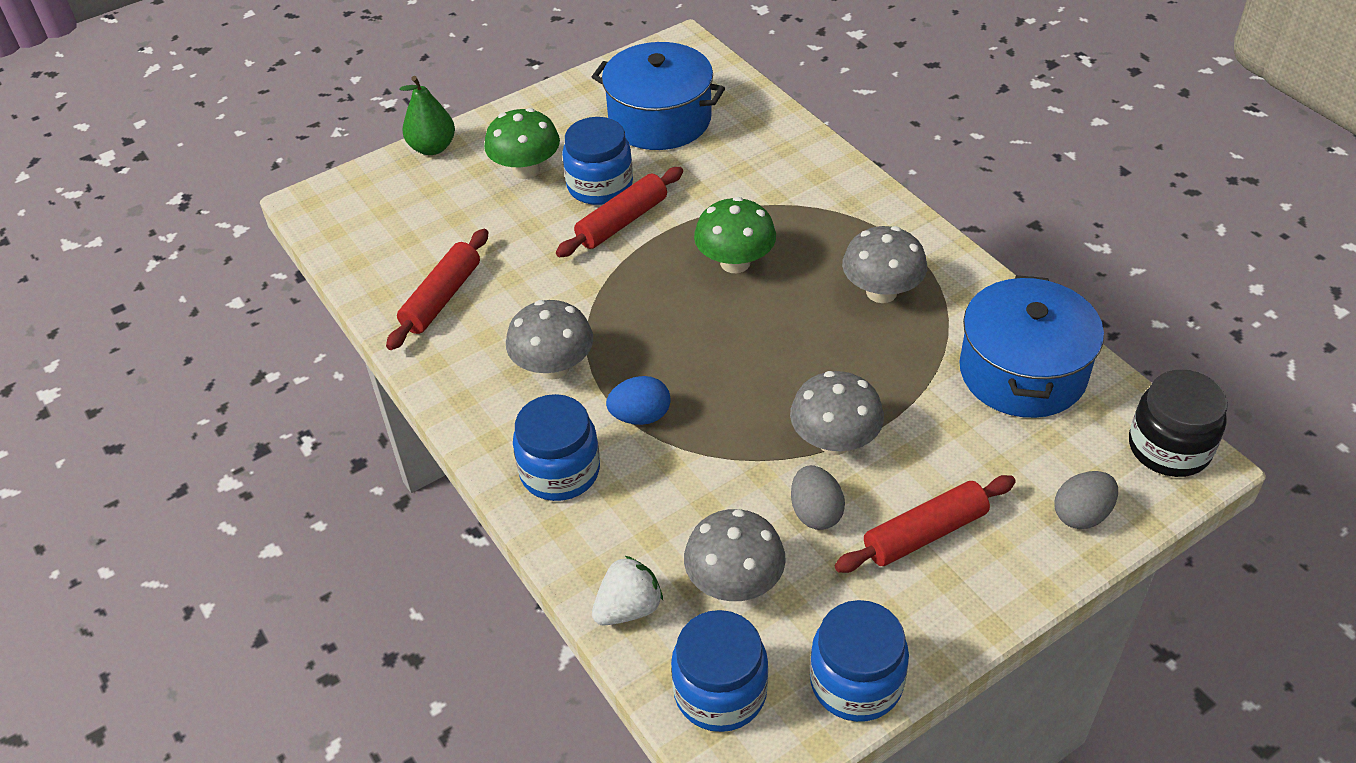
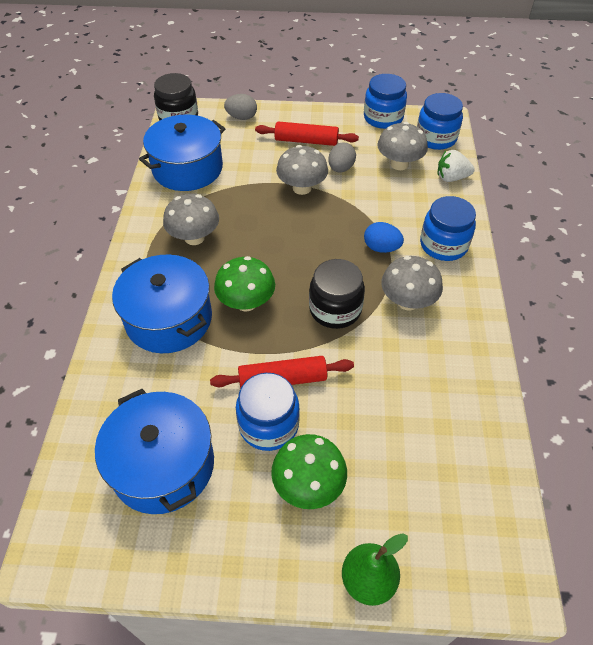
camera: 145 degrees left, 5 degrees up
(441, 298) = (449, 396): red rolling pin -> none
(631, 311) = (335, 309): none -> black jar
(794, 205) = (169, 319): none -> blue pot

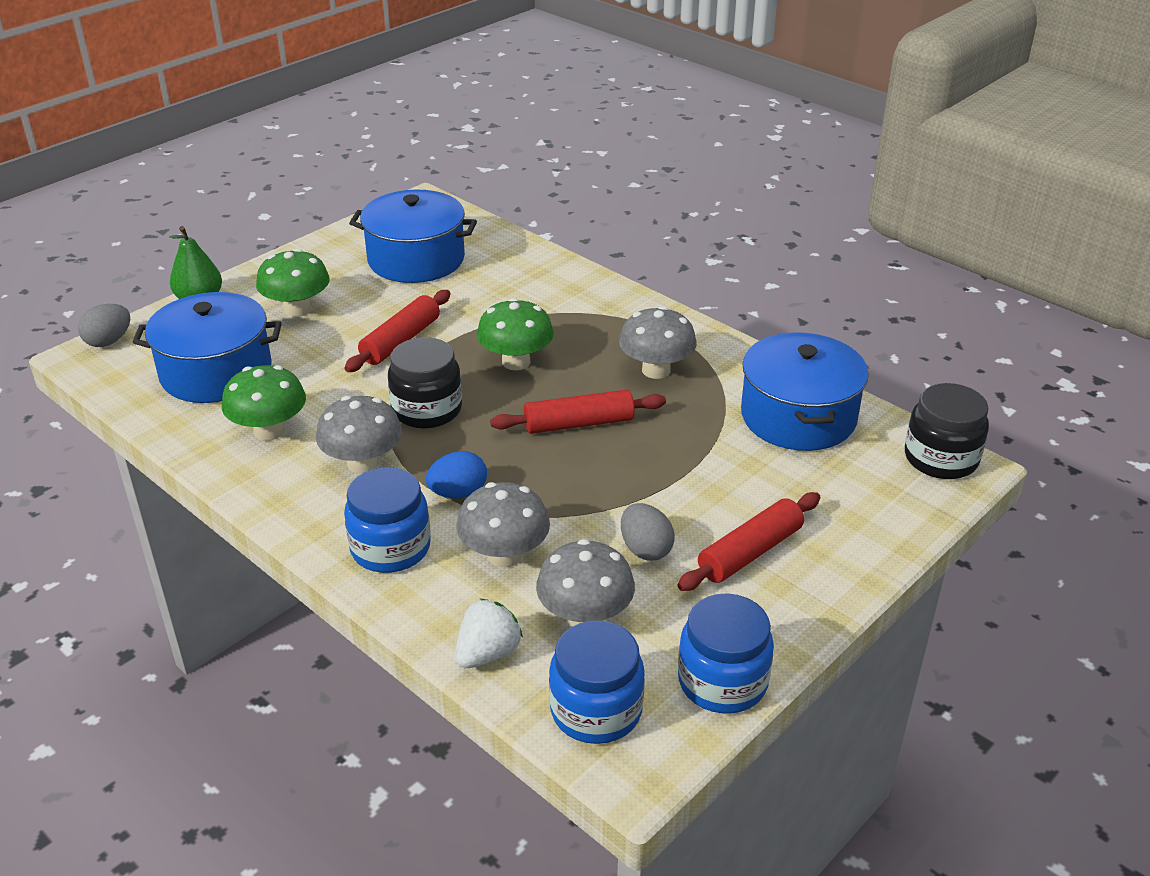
camera: 130 degrees right, 15 degrees down
(169, 319) = (558, 313): blue pot -> blue pot (216, 372)
(242, 117) = (883, 519): grey egg -> grey egg (109, 341)
(268, 425) = (372, 315): blue jar -> none
(277, 239) = (579, 424): none -> red rolling pin
(302, 188) = (647, 490): grey mushroom -> grey mushroom (504, 555)
(437, 369) = (269, 431): none -> green mushroom

